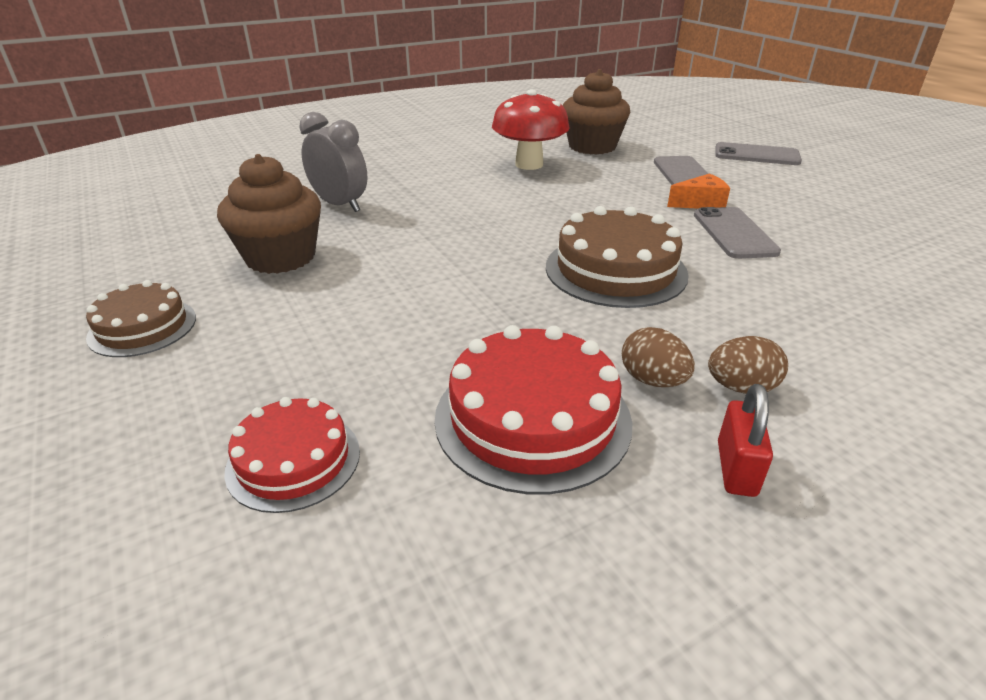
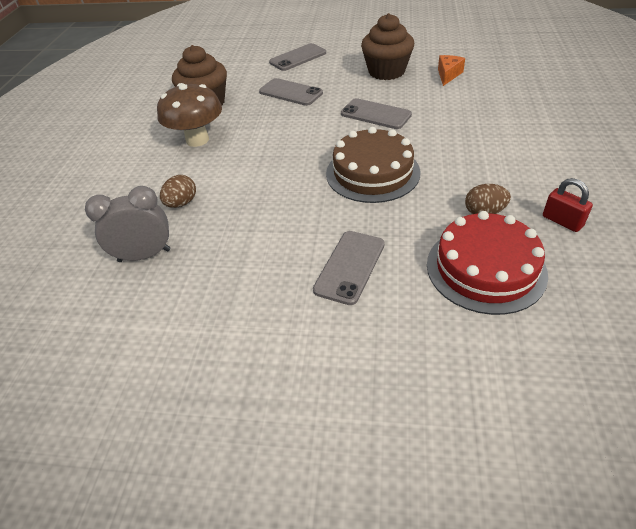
camera: 50 degrees left, 10 degrees up
(142, 327) = (228, 434): brown cake -> none
(280, 257) = (197, 317): brown cupcake -> brown cupcake (386, 71)
(293, 460) = (459, 383): red cake -> none
(429, 312) = (349, 267): none -> grey phone
(529, 164) = (197, 140): red mushroom -> brown mushroom
(700, 203) = (331, 106): orange cheese -> orange cheese (448, 75)
(741, 387) = (509, 188): brown egg -> brown egg (181, 203)

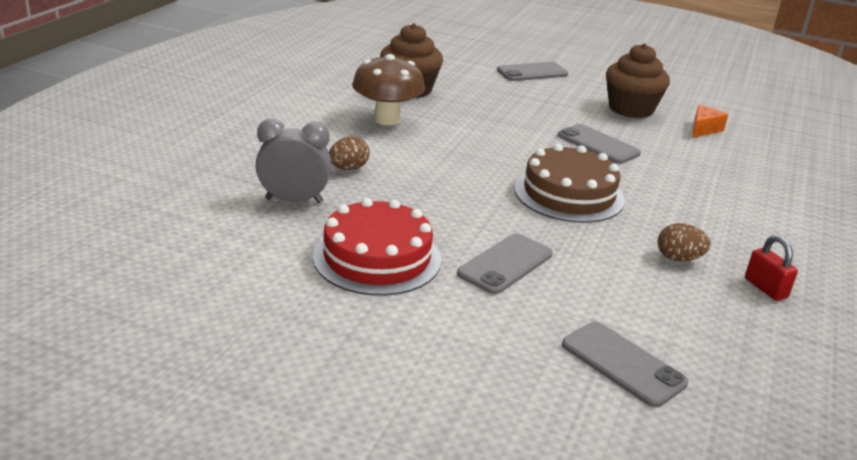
camera: 10 degrees right, 15 degrees down
(290, 92) = (509, 102): grey phone -> grey phone (622, 364)
(485, 268) = (654, 303): red cake -> red cake (377, 258)

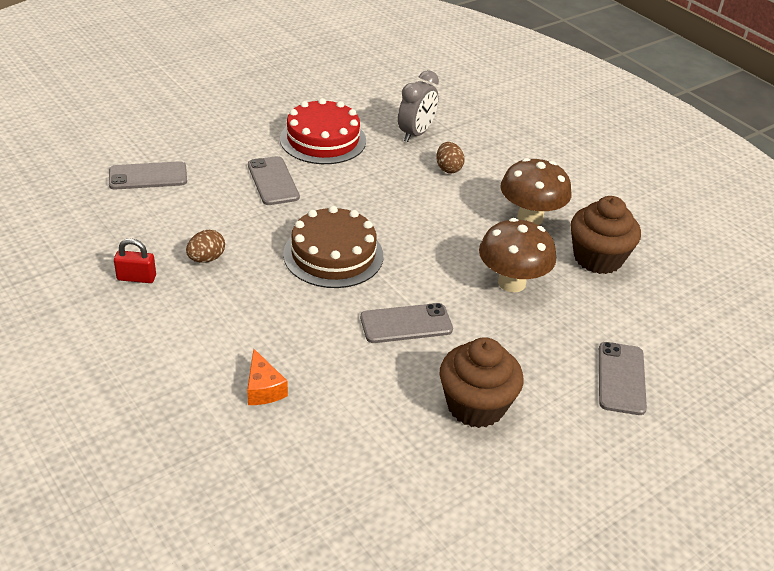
camera: 120 degrees right, 10 degrees up
(488, 115) = (511, 283): none -> brown mushroom
(703, 129) = (390, 438): orange cheese -> orange cheese (263, 388)

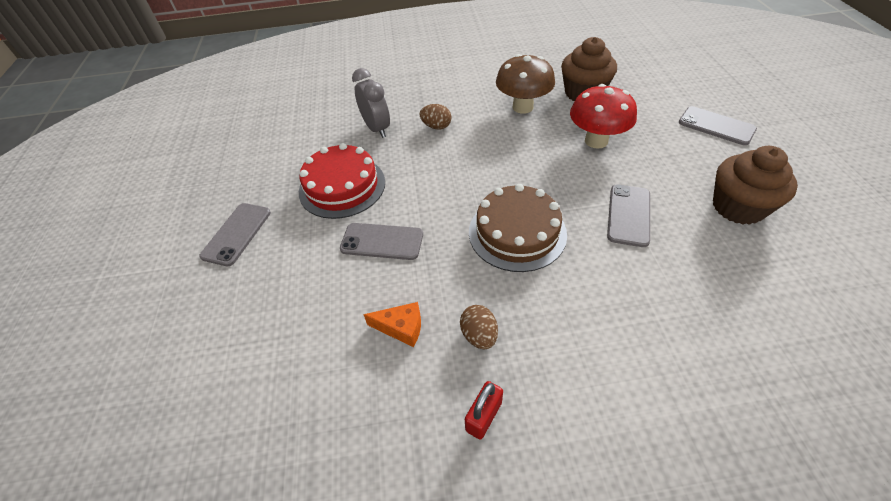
camera: 55 degrees left, 10 degrees up
(148, 176) = (301, 349): grey phone -> grey phone (237, 234)
(263, 388) = (698, 346): orange cheese -> orange cheese (401, 328)
(511, 283) = (596, 141): brown mushroom -> red mushroom

